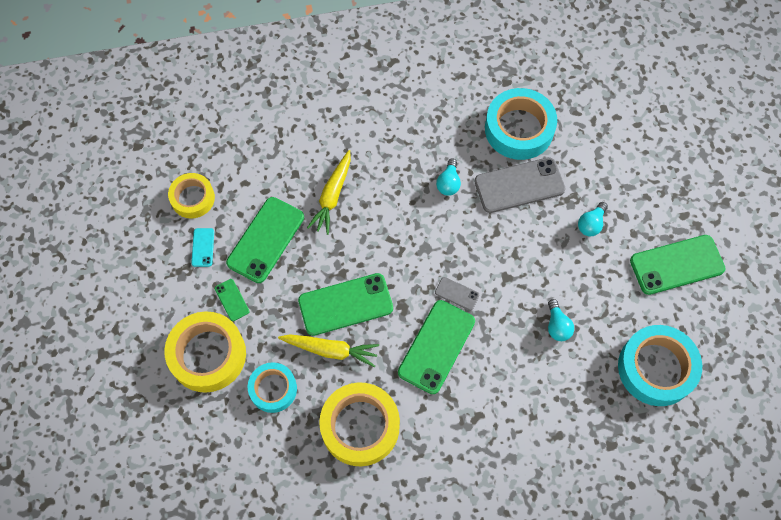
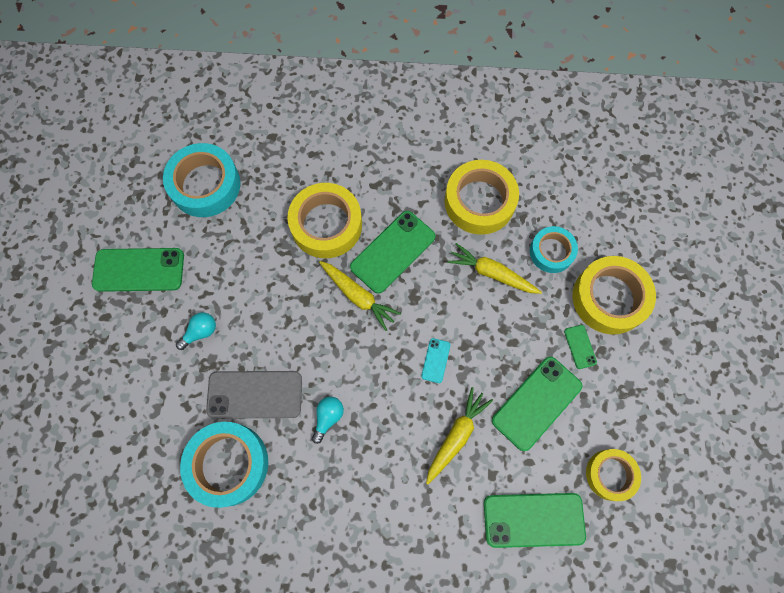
camera: 165 degrees left, 5 degrees up
(203, 247) = (604, 412): turquoise phone -> turquoise phone (435, 360)
(345, 304) = (468, 313): green phone -> green phone (533, 520)
(457, 293) = (358, 296): grey phone -> yellow carrot
(513, 358) = (326, 225): none -> yellow tape
(557, 326) = (276, 242): turquoise light bulb -> none

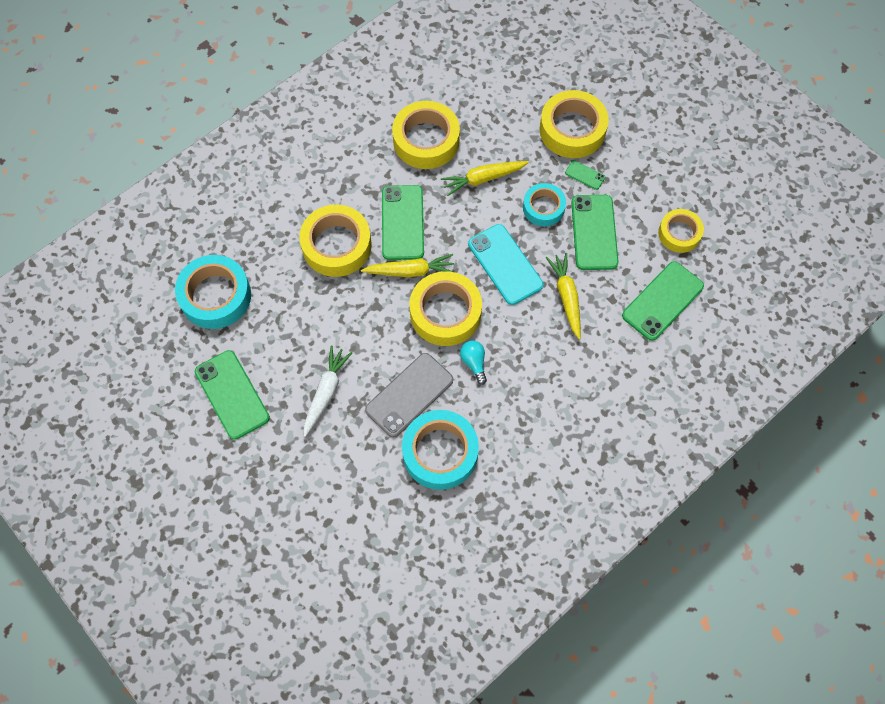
camera: 45 degrees left, 5 degrees down
(139, 270) = (232, 395): green phone -> green phone turned 75 degrees counterclockwise
(200, 332) = (326, 392): turquoise light bulb -> white carrot
(349, 355) = (445, 313): none -> yellow tape
(435, 360) = (505, 264): turquoise phone -> turquoise phone, size x2.14
(551, 252) = (507, 132): turquoise tape -> turquoise tape (543, 208)

